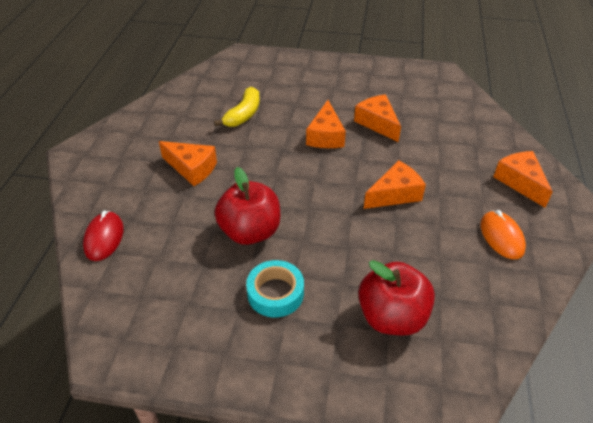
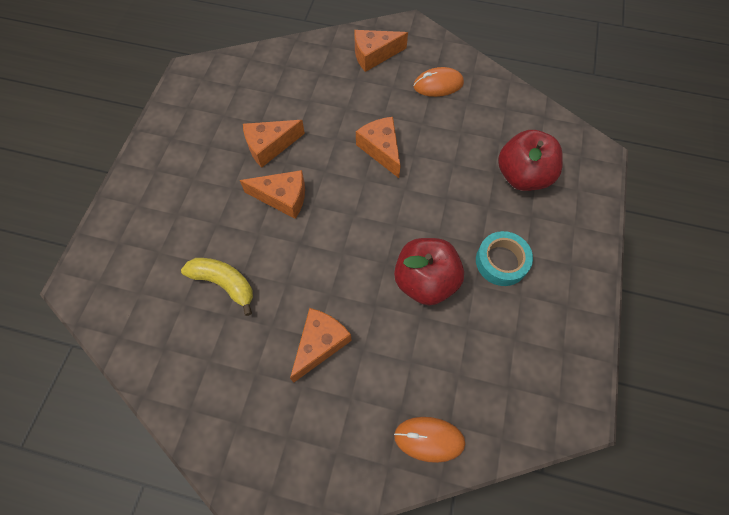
camera: 85 degrees left, 20 degrees up
(104, 238) = (429, 439): red mouse -> orange mouse

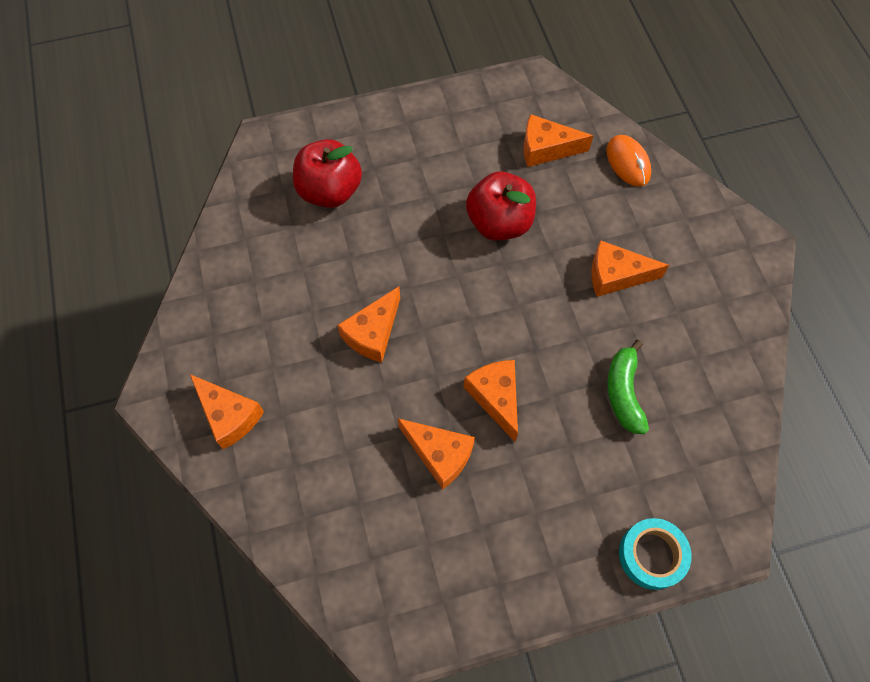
camera: 120 degrees left, 0 degrees up
(224, 283) = (623, 392): yellow banana -> green banana
(438, 85) = (243, 320): orange mouse -> none
(484, 368) = (546, 149): none -> orange cheese
(501, 261) = (439, 173): turquoise tape -> turquoise tape (652, 555)

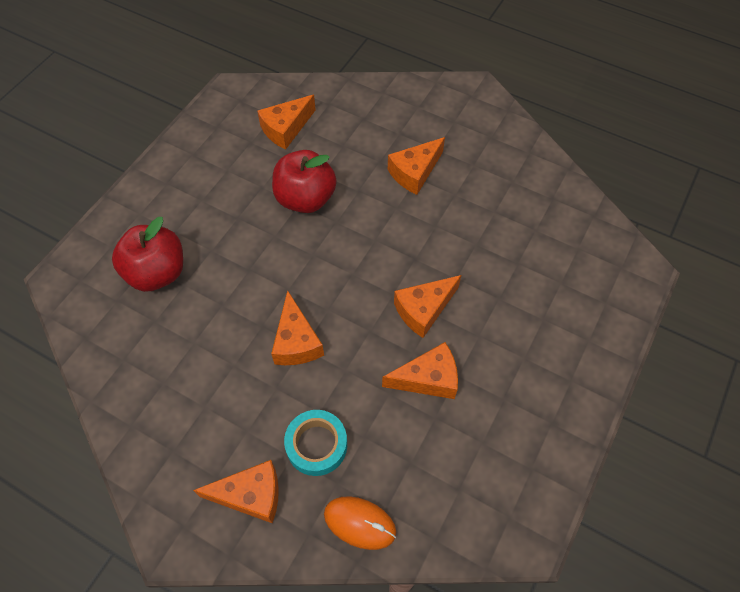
camera: 45 degrees left, 5 degrees down
(496, 397) = (423, 310): orange cheese -> orange cheese turned 60 degrees counterclockwise
(623, 392) = (495, 238): green banana -> none
(628, 162) = (348, 99): orange mouse -> orange mouse (360, 523)
(652, 555) = (613, 318): turquoise tape -> turquoise tape (316, 445)

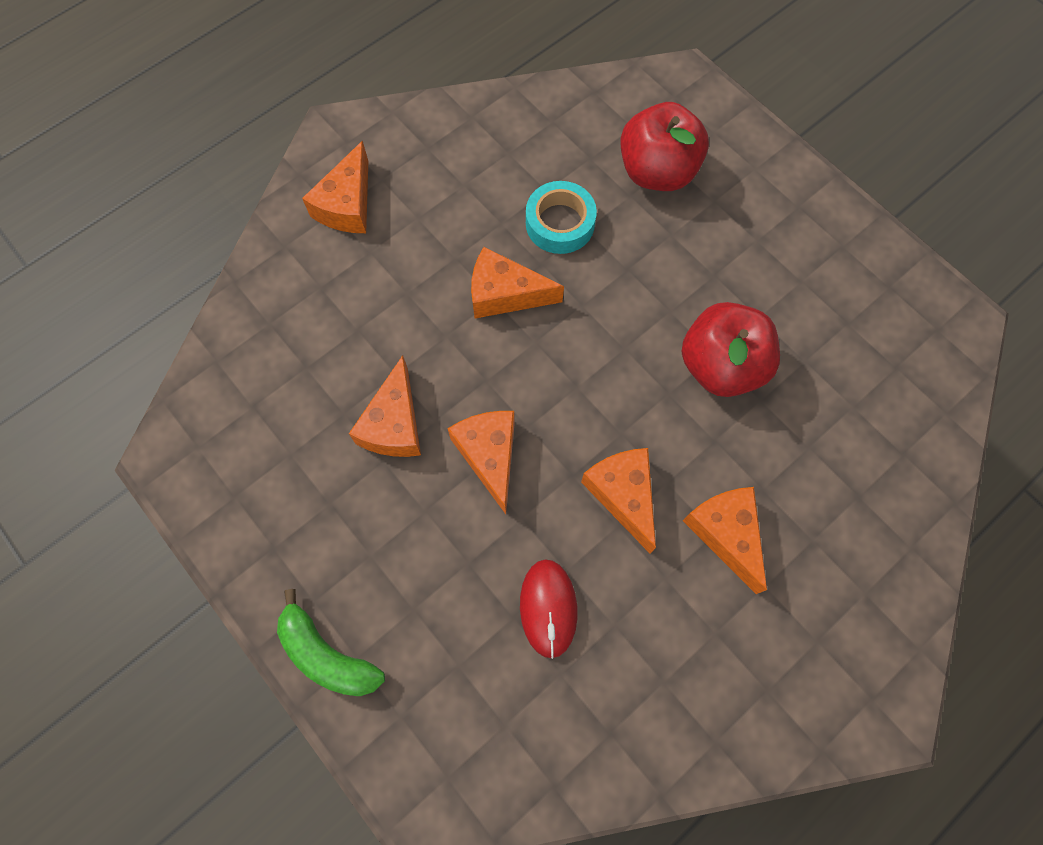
camera: 110 degrees right, 10 degrees up
(286, 129) = (863, 377): orange cheese -> orange cheese (623, 495)
(316, 445) = (370, 279): turquoise tape -> turquoise tape (560, 223)
(360, 523) = (269, 295): orange mouse -> none
(503, 247) = (548, 608): none -> red mouse
(597, 358) = (327, 654): none -> green banana

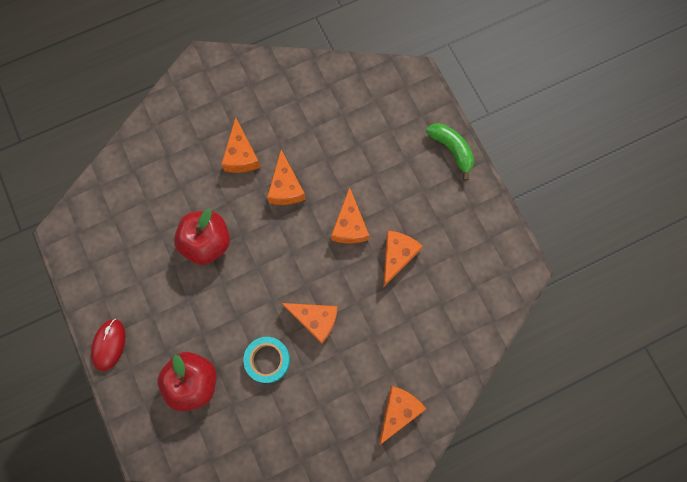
camera: 165 degrees left, 5 degrees up
(548, 608) = (340, 143): red mouse -> red mouse (109, 345)

